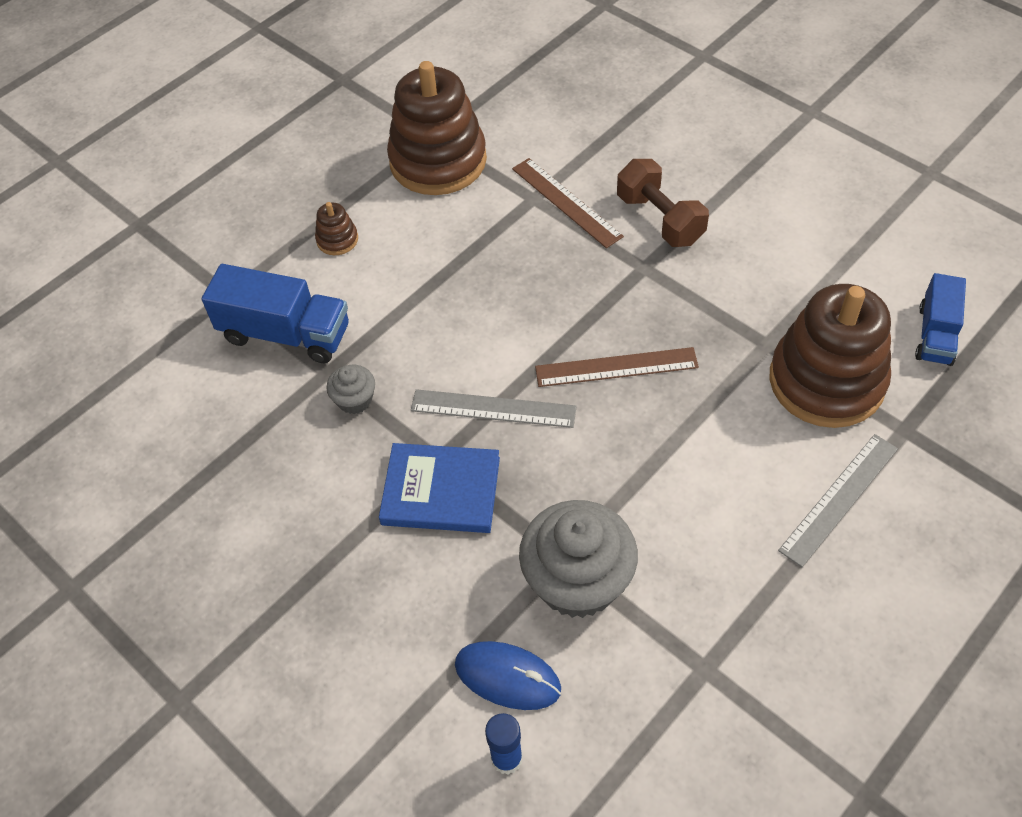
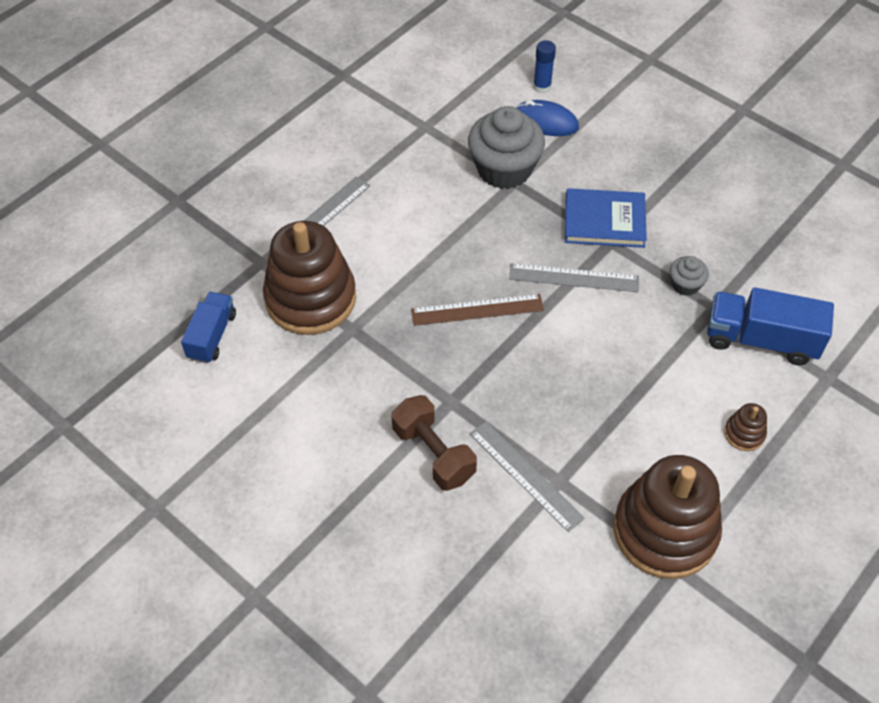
camera: 175 degrees right, 0 degrees up
(566, 202) = (525, 475): brown ruler -> grey ruler

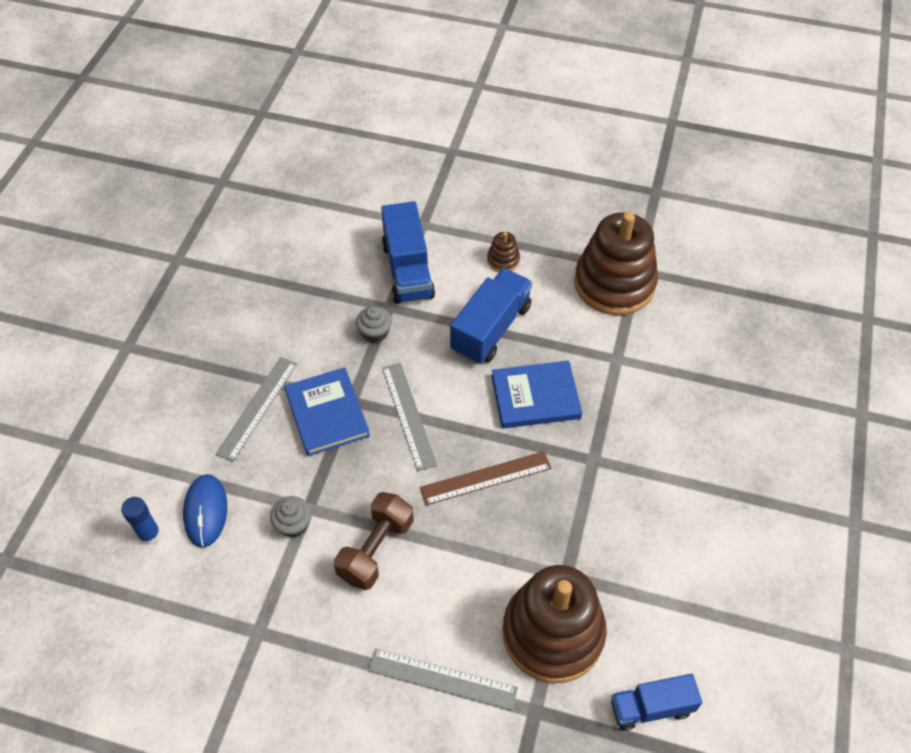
camera: 115 degrees left, 0 degrees up
(433, 453) = (649, 452): brown dumbbell -> brown dumbbell (376, 549)
(477, 310) = (486, 478): brown ruler -> brown ruler turned 75 degrees counterclockwise
(504, 169) = (293, 524): grey cupcake -> grey cupcake, size x0.47
(525, 475) = (626, 381): grey ruler -> grey ruler (257, 408)
(545, 385) = (535, 397): none -> blue book
(649, 382) = (491, 329): none -> blue truck

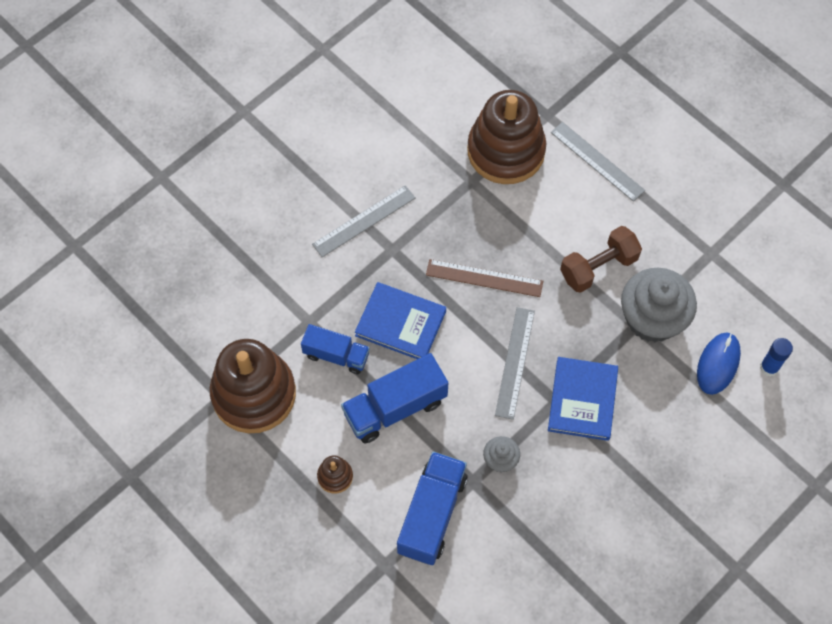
camera: 150 degrees left, 10 degrees up
(257, 408) = (640, 437): grey ruler -> grey ruler (364, 221)
(293, 524) = (652, 318): grey cupcake -> grey cupcake, size x2.11
(651, 707) = (472, 81): blue truck -> blue truck (336, 355)

